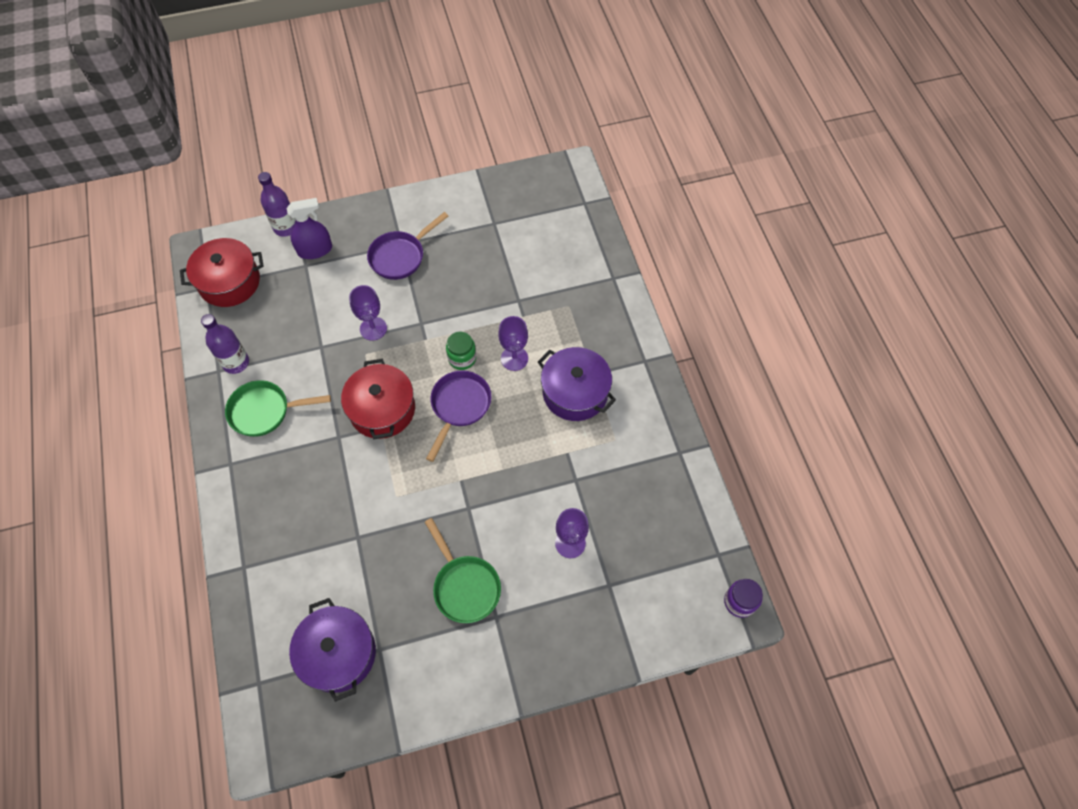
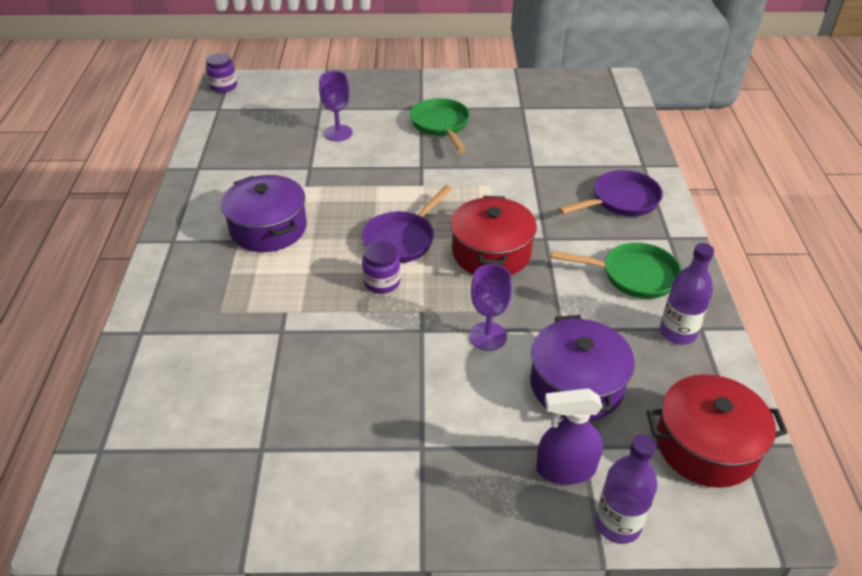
camera: 165 degrees left, 20 degrees down
(338, 653) = (556, 110): purple pot -> purple pot (576, 385)
(400, 256) = (427, 427): purple pan -> purple pan (621, 201)
(462, 358) = (382, 282): green jar -> purple jar
(514, 358) = (319, 270): purple goblet -> none

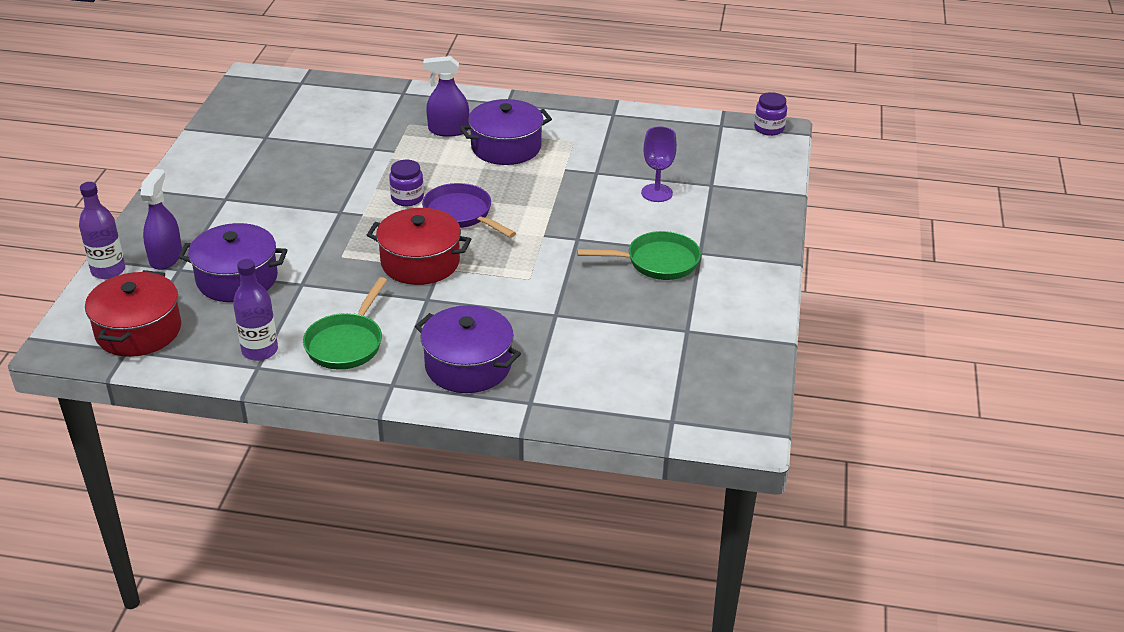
camera: 100 degrees right, 5 degrees down
(234, 276) = (448, 130): none -> purple spray bottle
(488, 336) = (315, 243): purple goblet -> none
(621, 201) = (468, 366): purple pan -> purple pot

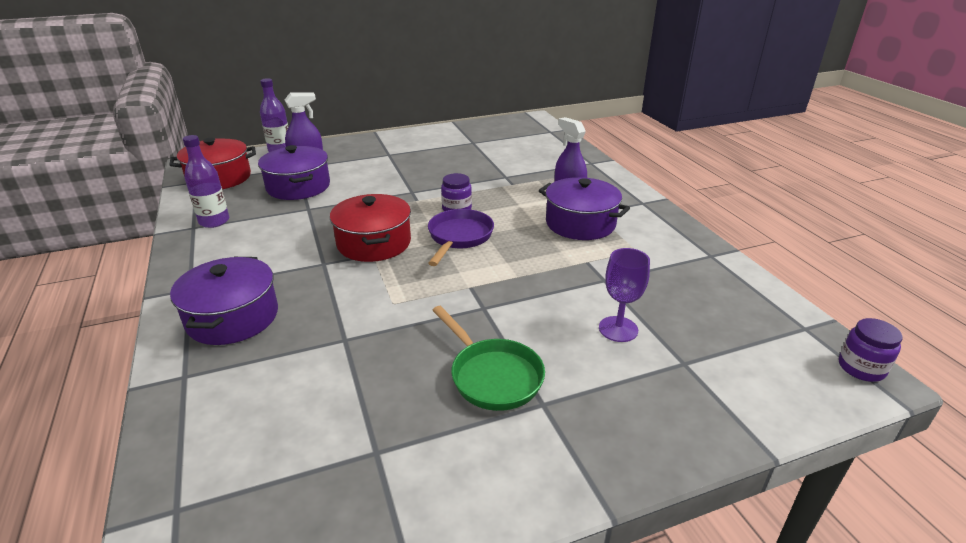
camera: 60 degrees right, 5 degrees down
(347, 343) = (240, 250): green pan -> none

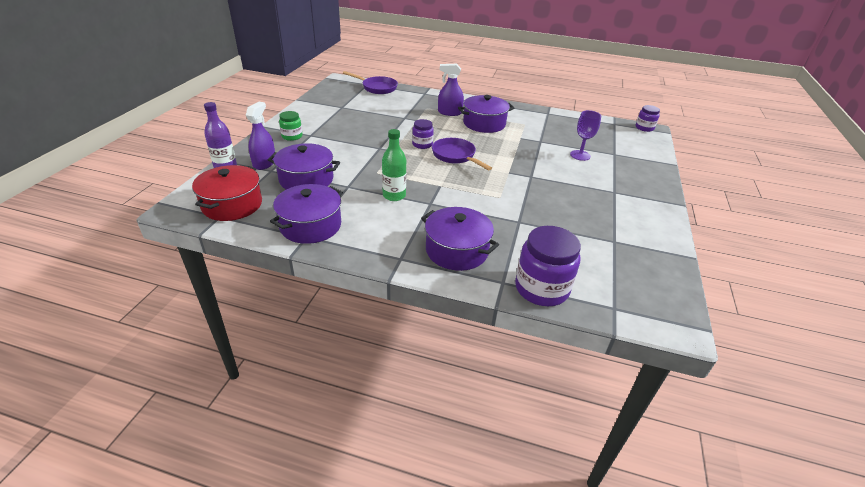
camera: 55 degrees left, 5 degrees up
(187, 415) = (541, 289): none -> purple jar
(214, 221) = (310, 225): purple bottle -> purple pot
(316, 237) = (394, 195): none -> green bottle
(374, 149) = (292, 136): none -> green jar
(374, 243) = (427, 180): red pot -> none
(492, 376) = (586, 195): green pan -> none
(551, 138) = (377, 88): none -> purple pan

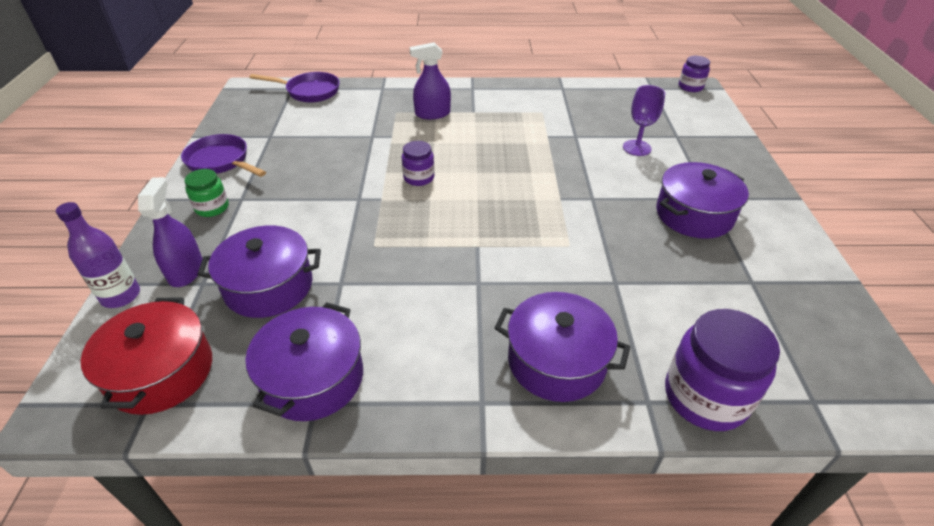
camera: 15 degrees left, 5 degrees up
(394, 195) = (419, 282): green bottle -> none
(455, 156) = (475, 187): purple pan -> purple pan (221, 161)
(484, 124) = (488, 123): purple pot -> purple pot (694, 215)

